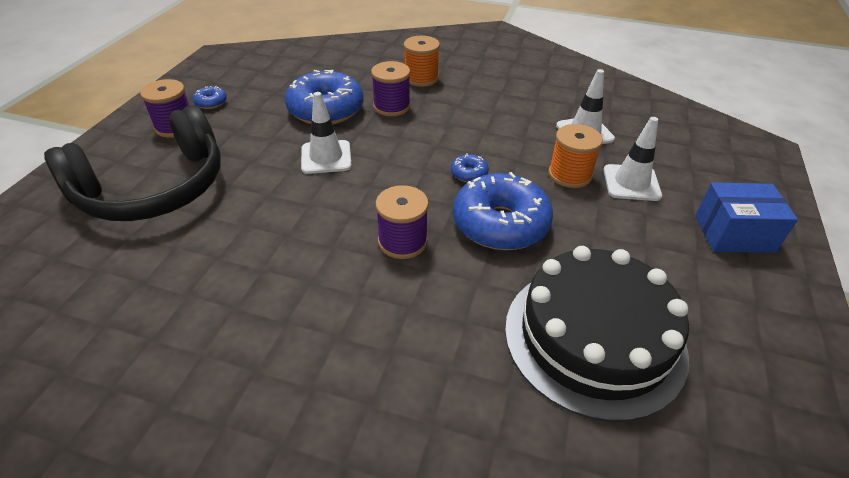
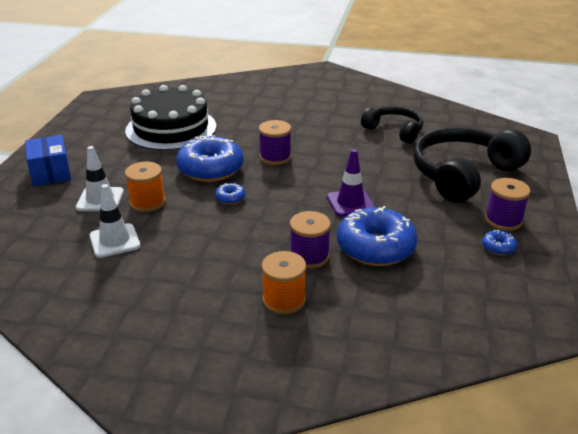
camera: 175 degrees right, 10 degrees down
(173, 294) = (394, 131): none -> black headphones
(326, 157) = (350, 203): white traffic cone -> purple traffic cone
(734, 234) = (51, 173): blue box -> blue box turned 75 degrees clockwise

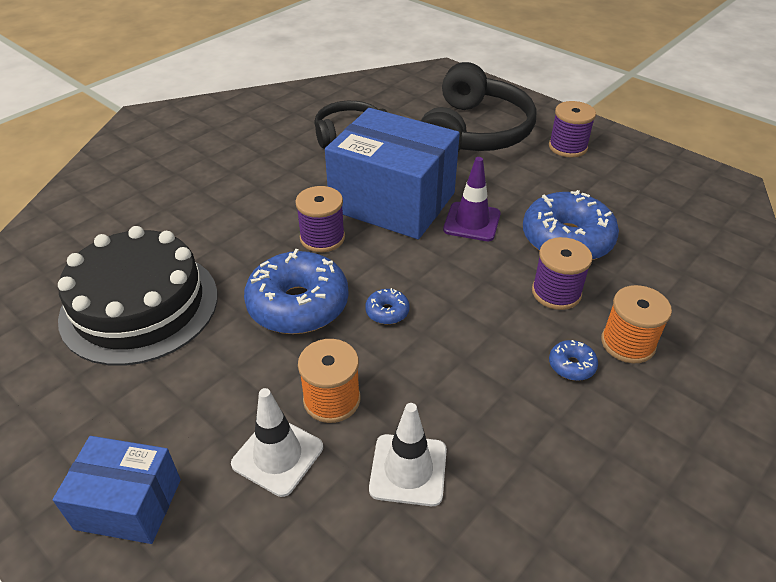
camera: 60 degrees left, 10 degrees up
(338, 168) = (392, 201): none -> blue box
(463, 174) = (474, 132): black headphones -> black headphones turned 150 degrees counterclockwise
(498, 247) = (609, 169): blue donut -> blue donut (571, 365)

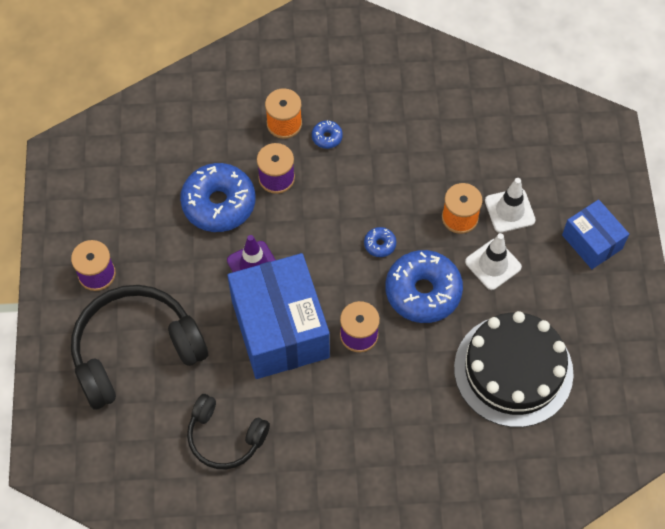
camera: 135 degrees left, 20 degrees up
(408, 470) = (458, 157): white traffic cone -> white traffic cone (493, 264)

